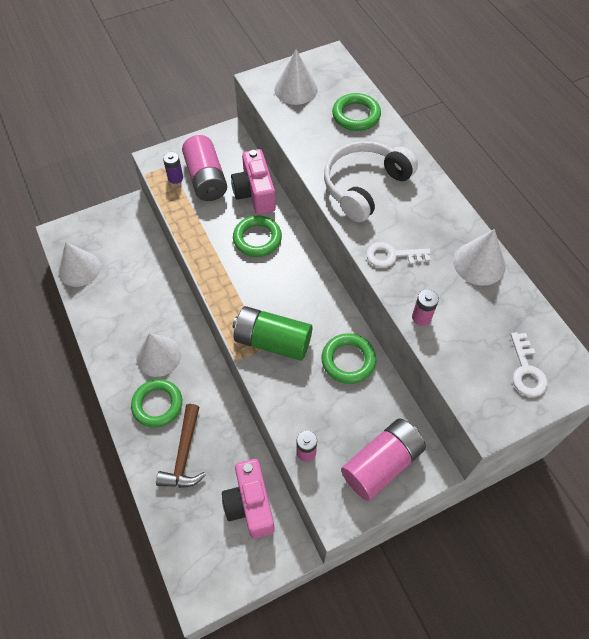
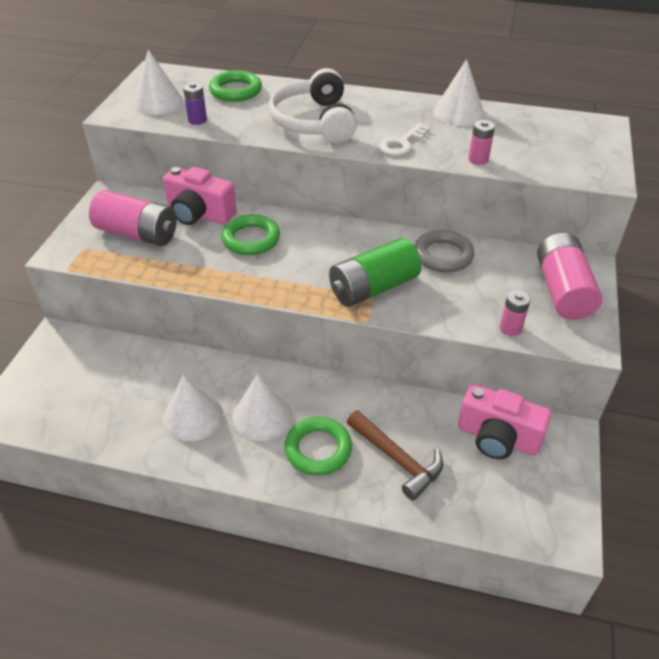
camera: 50 degrees left, 15 degrees down
(79, 269) = (71, 423): white cone -> white cone (193, 416)
(175, 178) = (105, 252): purple battery -> purple battery (197, 120)
(348, 360) = (443, 255): green ring -> grey ring
(526, 371) = (577, 141): white key -> none

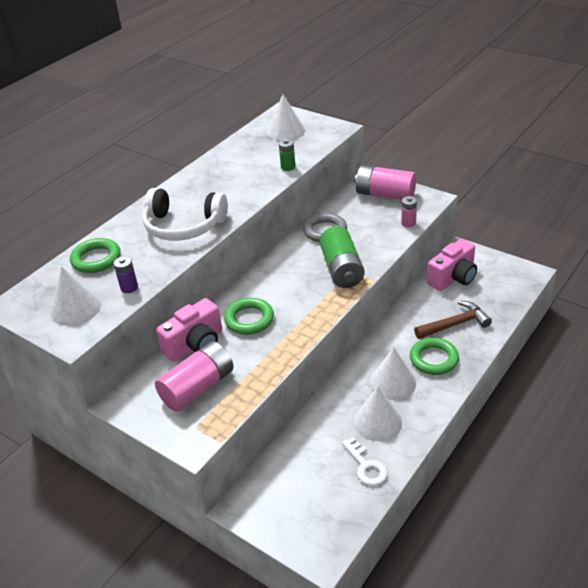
camera: 65 degrees left, 5 degrees down
(402, 143) = (245, 192): white key -> white key (366, 466)
(459, 112) = (223, 160): white cone -> white cone (286, 131)
(478, 159) = (288, 167): pink battery -> green battery

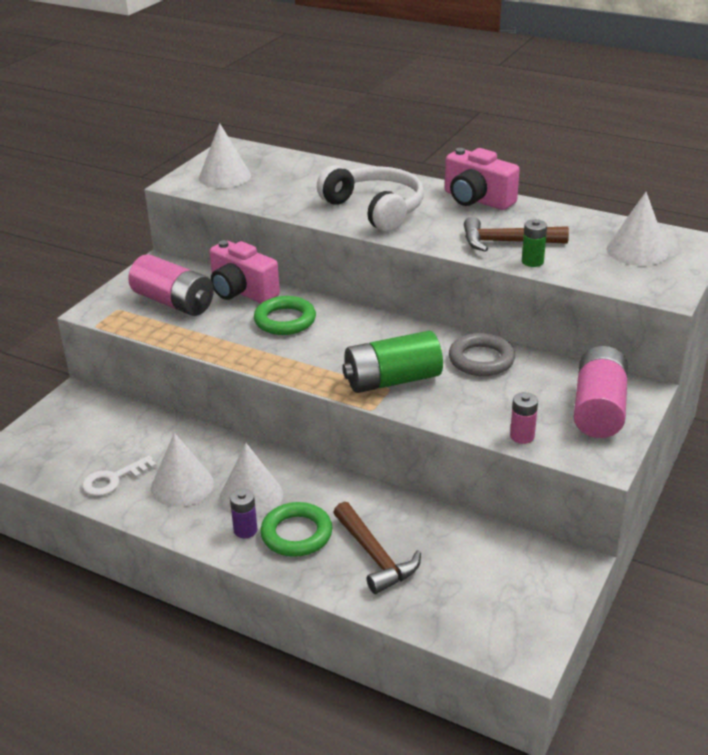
camera: 80 degrees right, 5 degrees down
(96, 259) = (308, 172): green ring -> none
(129, 287) = (257, 196): purple battery -> purple battery (245, 530)
(183, 226) = (375, 209): white headphones -> white headphones turned 135 degrees clockwise
(258, 174) = (507, 242): none -> brown hammer
(453, 278) = (492, 554): pink camera -> pink camera (477, 200)

